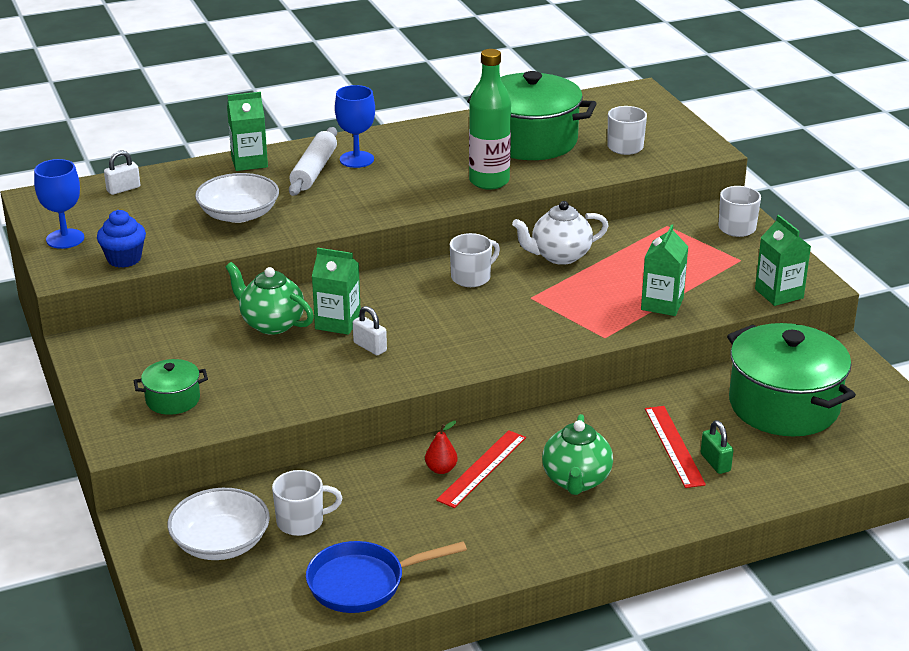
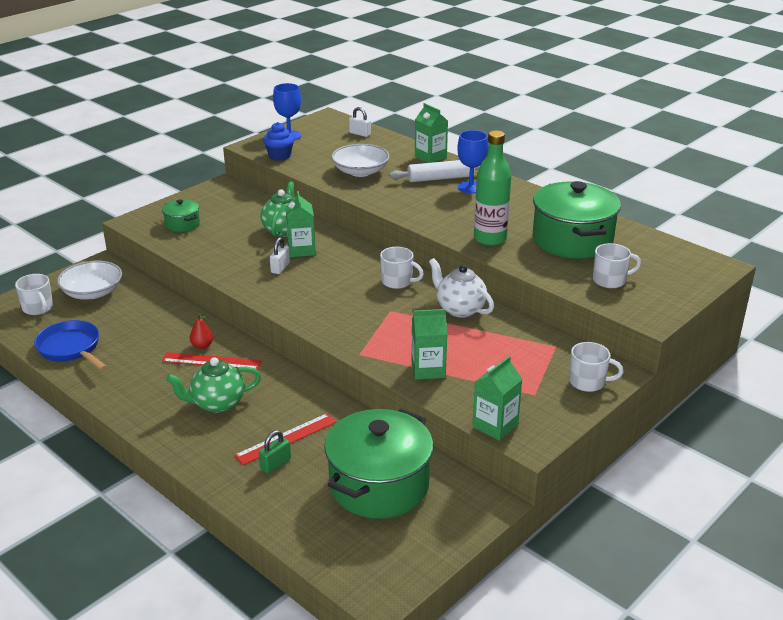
camera: 65 degrees right, 0 degrees up
(301, 522) = (123, 312): white mug -> white mug (38, 308)

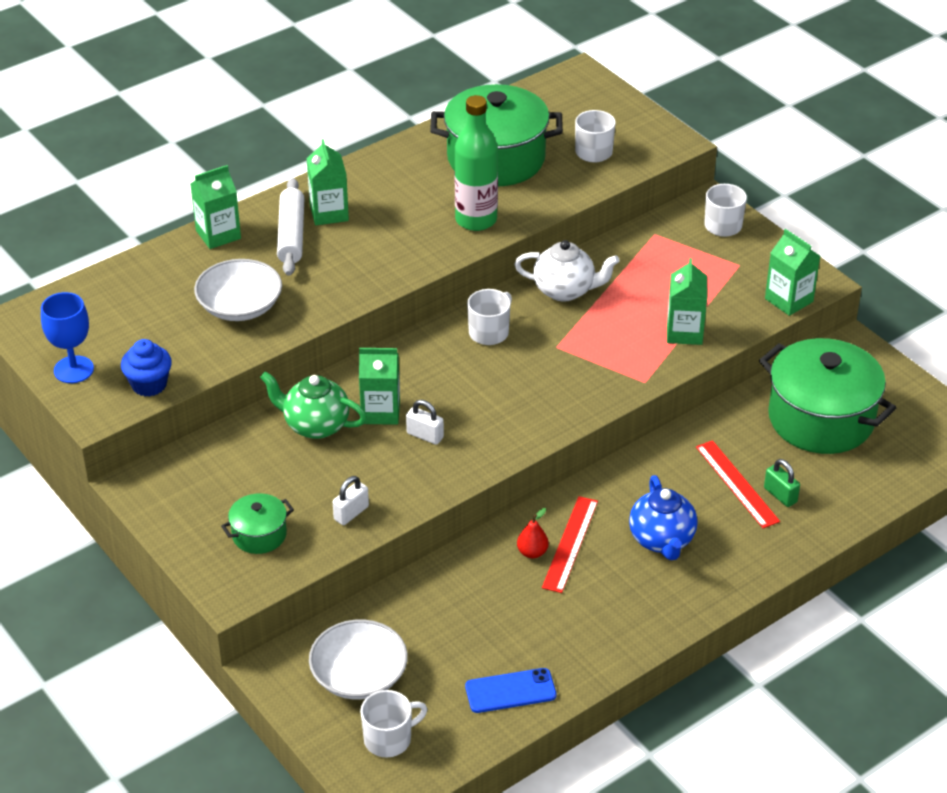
camera: 80 degrees left, 10 degrees up
(71, 348) = (510, 691): blue pan -> blue phone
(217, 403) = (662, 540): green teapot -> blue teapot
(360, 134) = (102, 293): white padlock -> white padlock (351, 513)
(460, 309) = (565, 290): white teapot -> white teapot turned 135 degrees counterclockwise
(471, 187) = (329, 213): blue goblet -> green carton

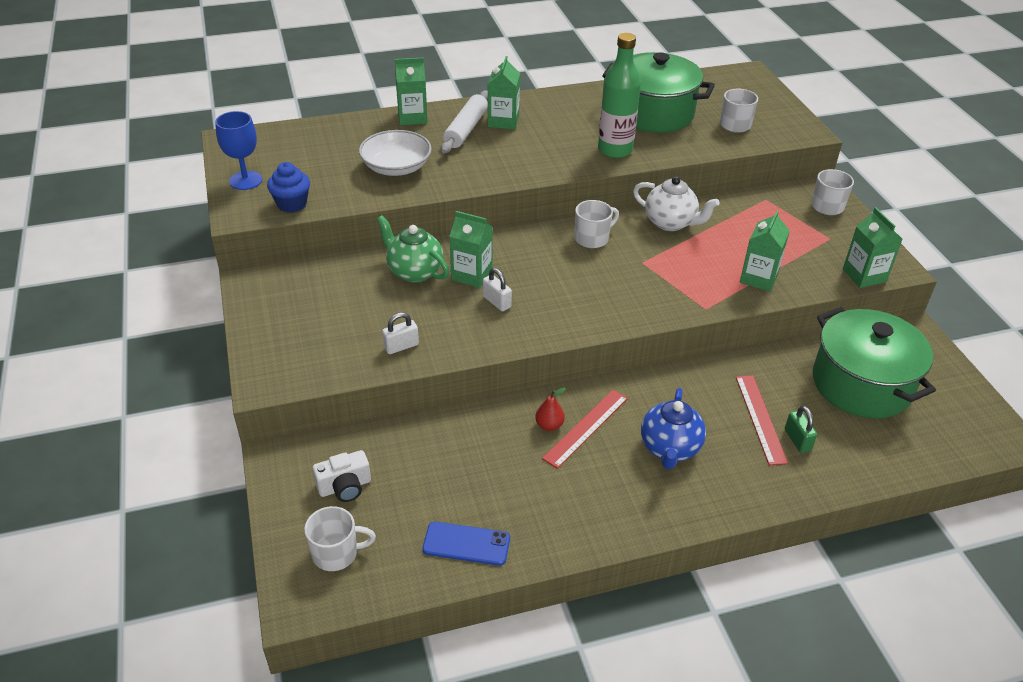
camera: 20 degrees right, 0 degrees up
(259, 535) = (318, 342): green pot -> none
(359, 675) = (345, 487): white bowl -> white camera

